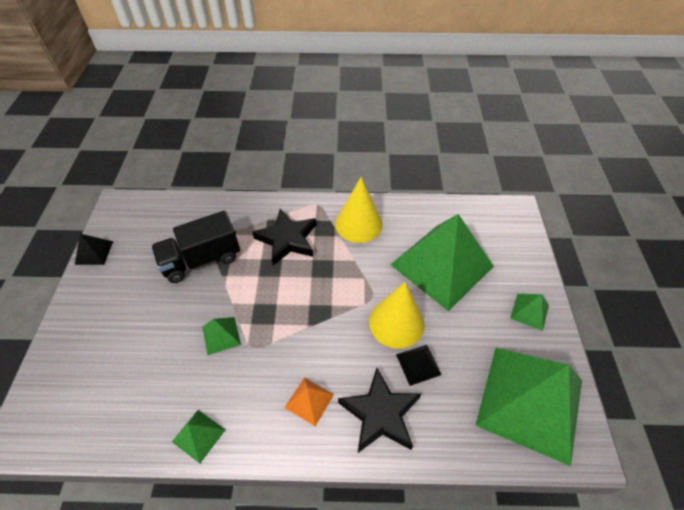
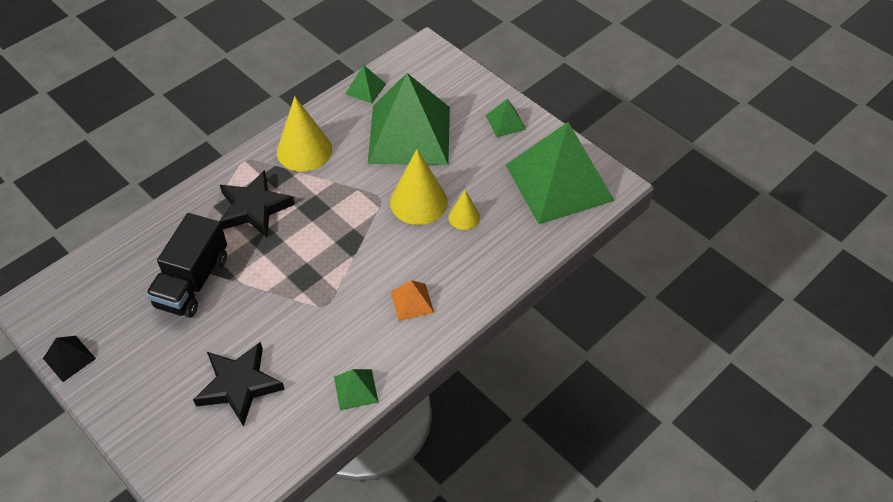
camera: 45 degrees left, 0 degrees up
(221, 335) = (288, 318): green pyramid -> green pyramid (365, 88)
(380, 414) = (470, 268): black star -> black star (239, 385)
(418, 364) = (464, 217): black pyramid -> yellow cone

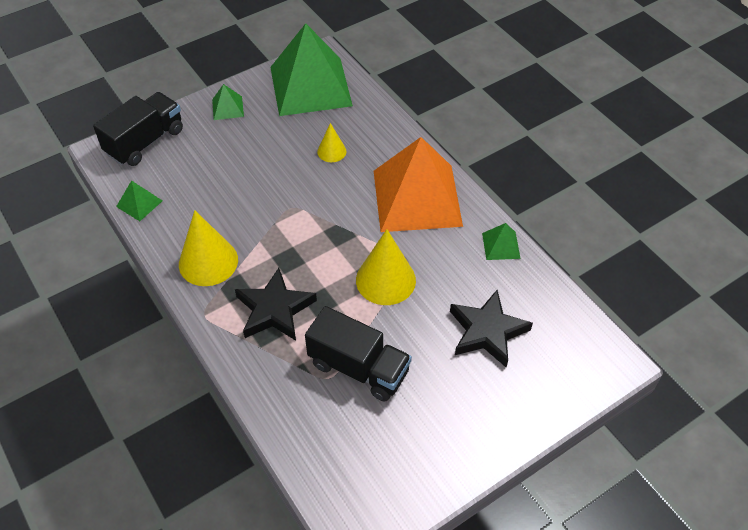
camera: 80 degrees left, 0 degrees up
(69, 358) = (436, 486): black pyramid -> none
(409, 134) = (217, 176): green pyramid -> none
(412, 302) = (417, 198): orange pyramid -> orange pyramid, size x2.48
(418, 202) = (305, 180): yellow cone -> yellow cone (385, 280)
(443, 74) = (145, 142): none -> black truck

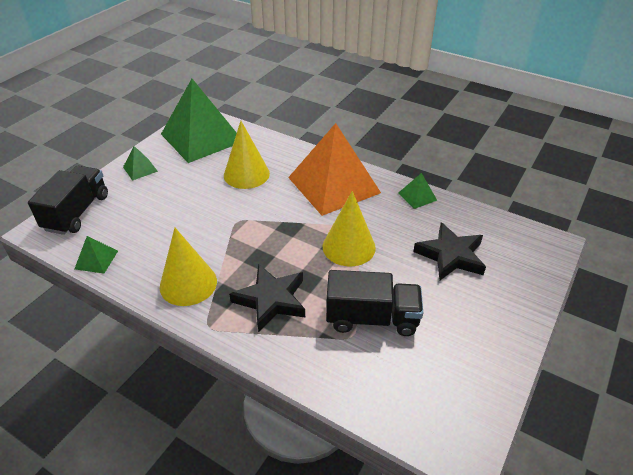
camera: 25 degrees left, 10 degrees down
(331, 151) = (246, 174): yellow cone -> yellow cone, size x1.83

